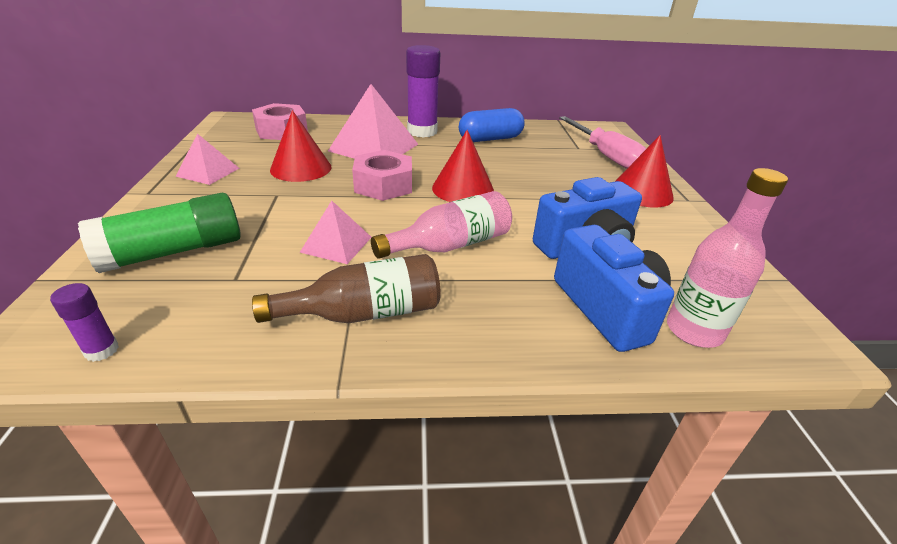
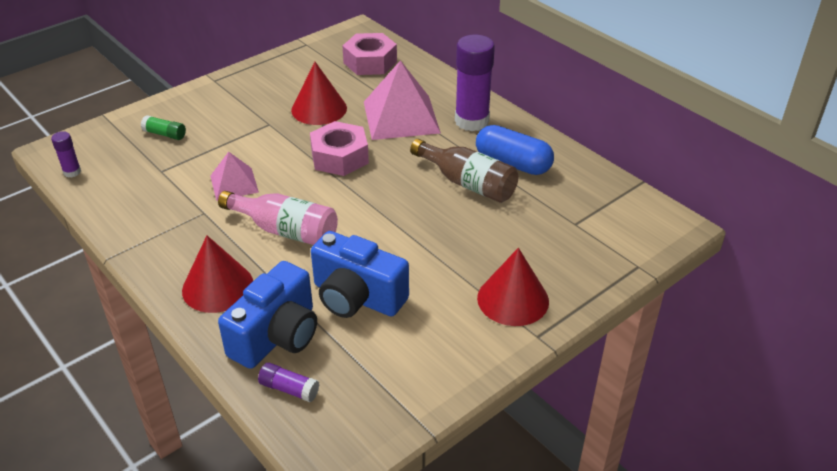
camera: 55 degrees right, 5 degrees up
(174, 252) = (165, 134): green glue stick -> green glue stick, size x0.46
(208, 172) = (265, 80): pink pyramid -> none
(364, 313) = (173, 234): brown bottle -> brown bottle (468, 183)
(463, 189) = (382, 196): red cone -> red cone (217, 287)
(606, 156) = (578, 249): pink screwdriver -> none
(694, 331) = (289, 389): pink bottle -> purple glue stick

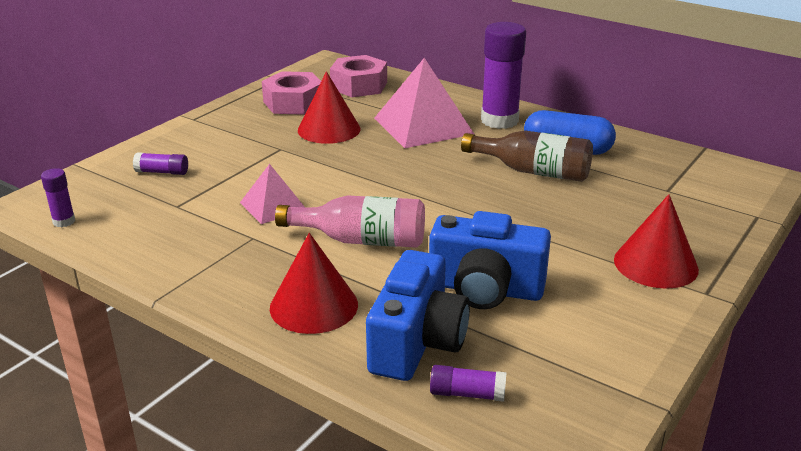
camera: 15 degrees left, 10 degrees down
(165, 134) = (162, 172): green glue stick -> purple glue stick
(339, 157) = (379, 167): pink nut -> pink nut (293, 103)

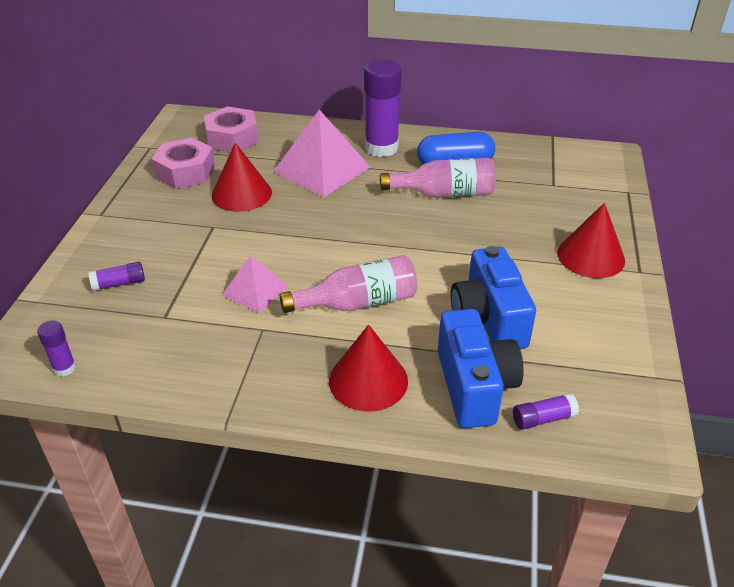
camera: 25 degrees left, 10 degrees up
(485, 289) = (489, 319): blue camera -> blue camera turned 90 degrees clockwise
(533, 171) = (444, 193): brown bottle -> pink bottle

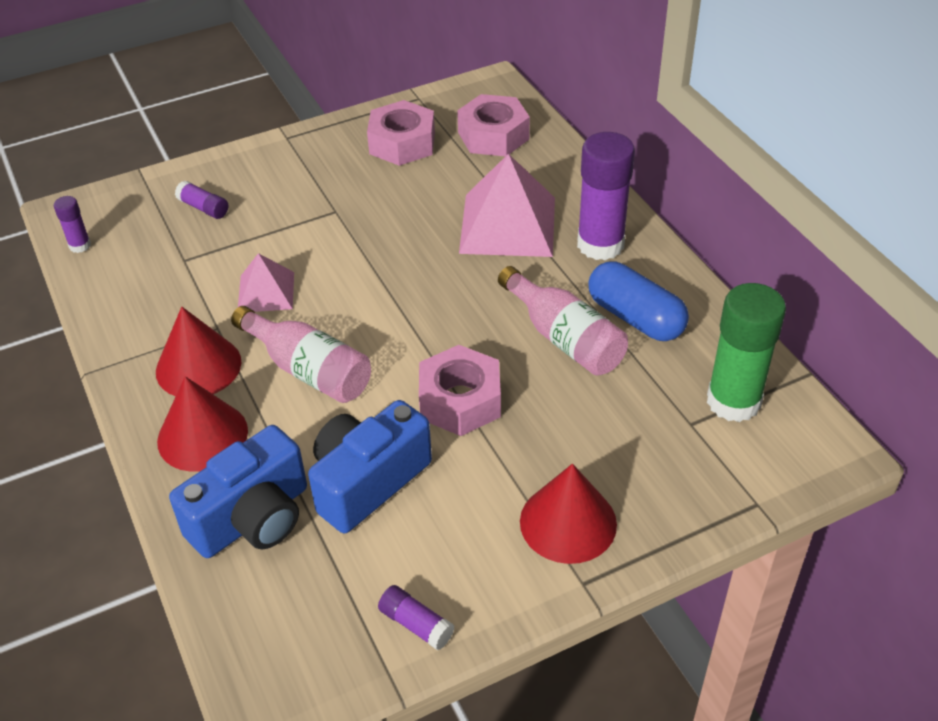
camera: 55 degrees right, 5 degrees up
(241, 194) = (405, 197): red cone -> red cone (198, 366)
(455, 252) = (460, 400): none -> pink nut
(543, 419) = (244, 595): purple glue stick -> purple glue stick (416, 624)
(550, 165) = (733, 401): none -> green glue stick

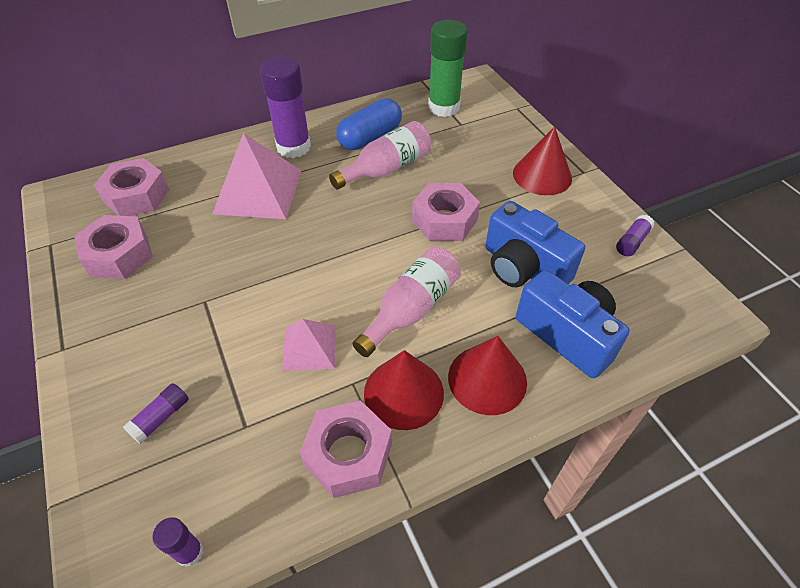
camera: 90 degrees left, 5 degrees up
(139, 329) = (348, 454): none -> pink nut

